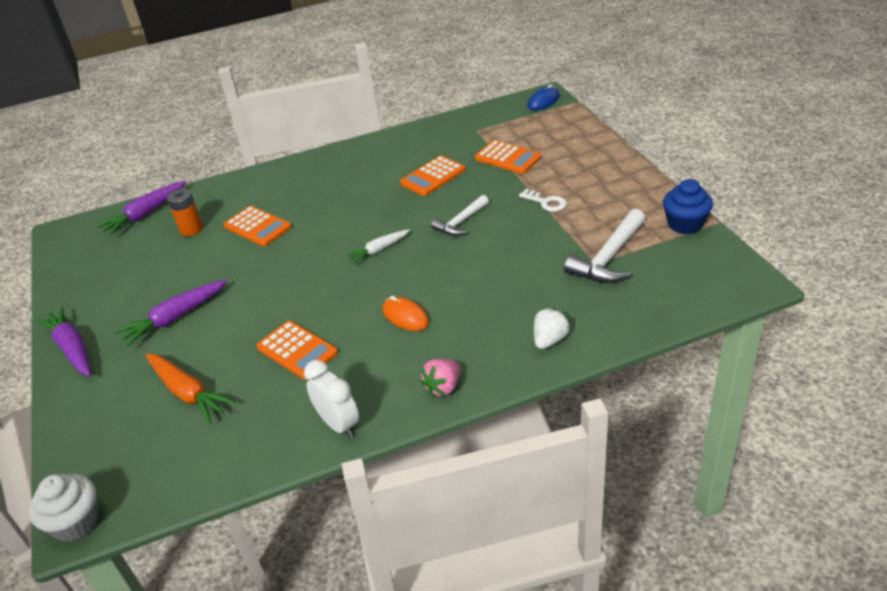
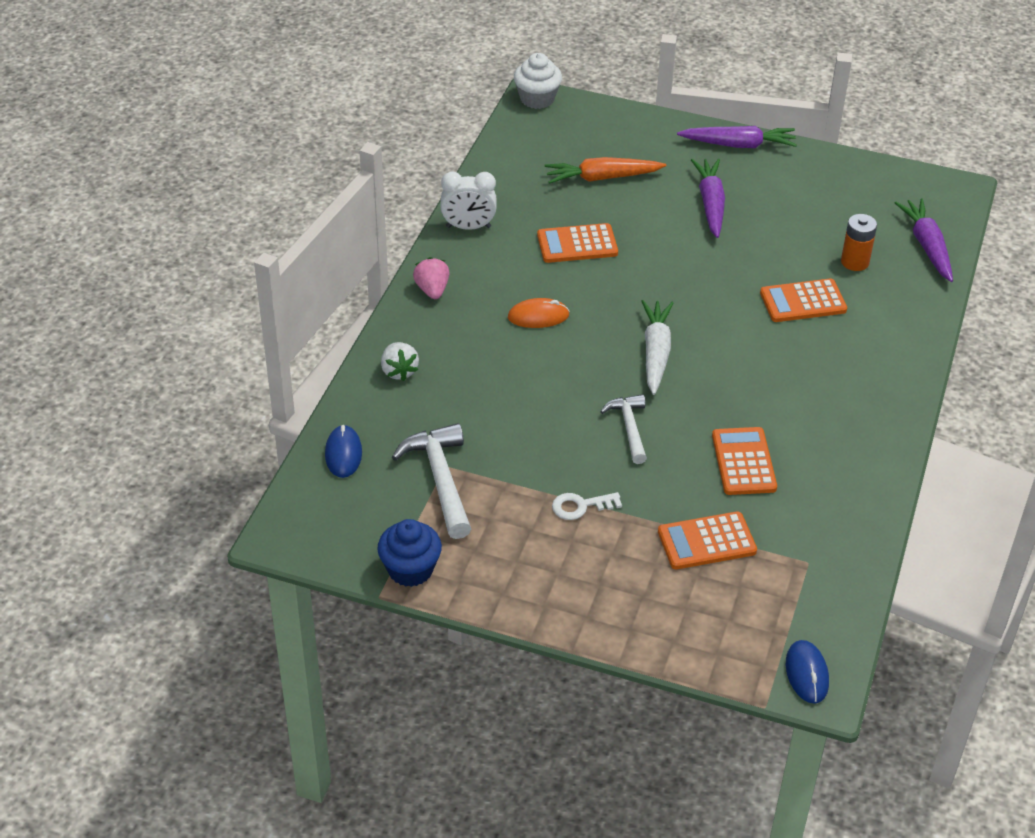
camera: 125 degrees right, 5 degrees up
(379, 250) = (656, 352): white carrot -> white carrot, size x1.57
(656, 308) = (343, 454): none -> blue mouse

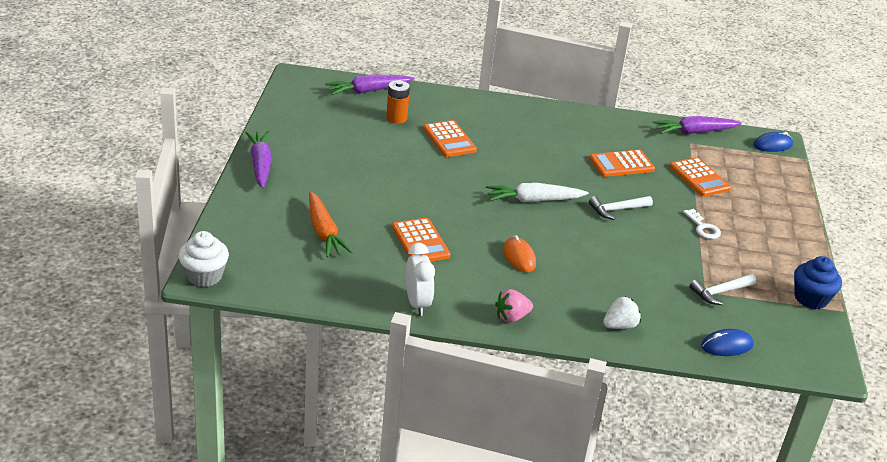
camera: 105 degrees left, 10 degrees down
(440, 479) = (720, 292): white hammer -> white hammer, size x0.64
(710, 204) = (345, 178): purple carrot -> purple carrot (694, 132)

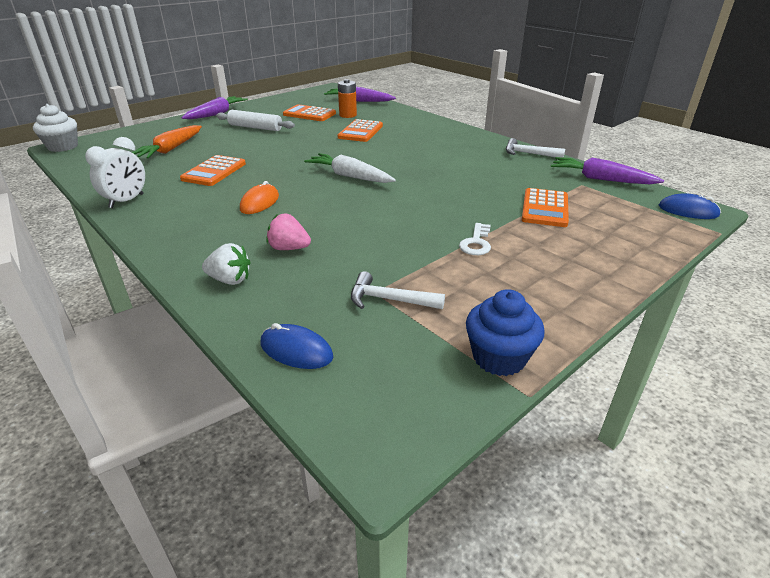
camera: 45 degrees right, 0 degrees up
(343, 170) = (255, 127): none -> white rolling pin
(511, 317) = (163, 235): pink strawberry -> pink strawberry (289, 248)
(617, 210) = (411, 203): white hammer -> white hammer (529, 154)
(621, 164) = (477, 178): orange calculator -> orange calculator (309, 114)

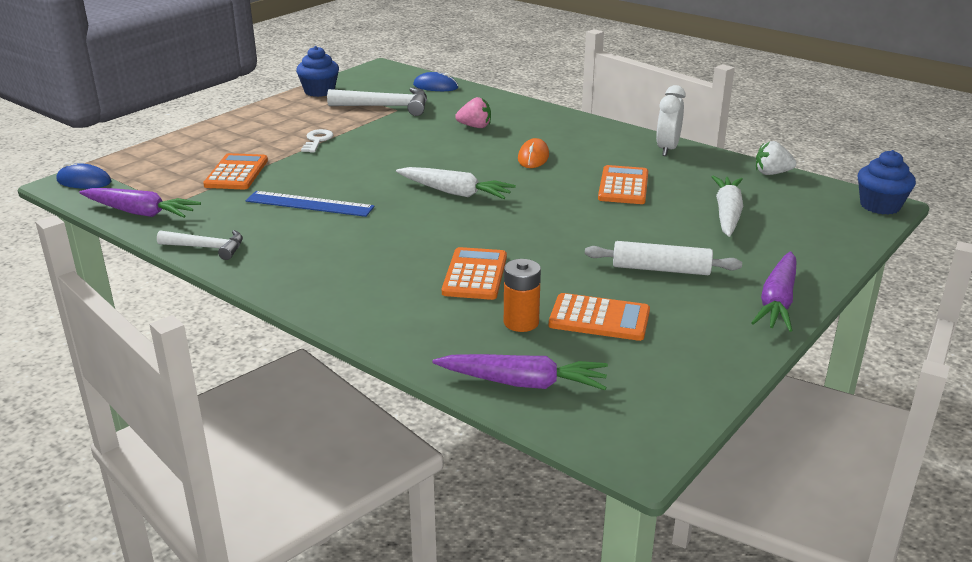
camera: 170 degrees right, 5 degrees down
(63, 147) = (880, 206): white cupcake -> blue cupcake
(171, 149) = (727, 214): orange carrot -> white carrot
(230, 280) = (503, 108): white strawberry -> white strawberry (772, 173)
(389, 300) = (386, 107): white hammer -> white hammer, size x1.56
(467, 176) = (309, 204): none -> blue ruler

